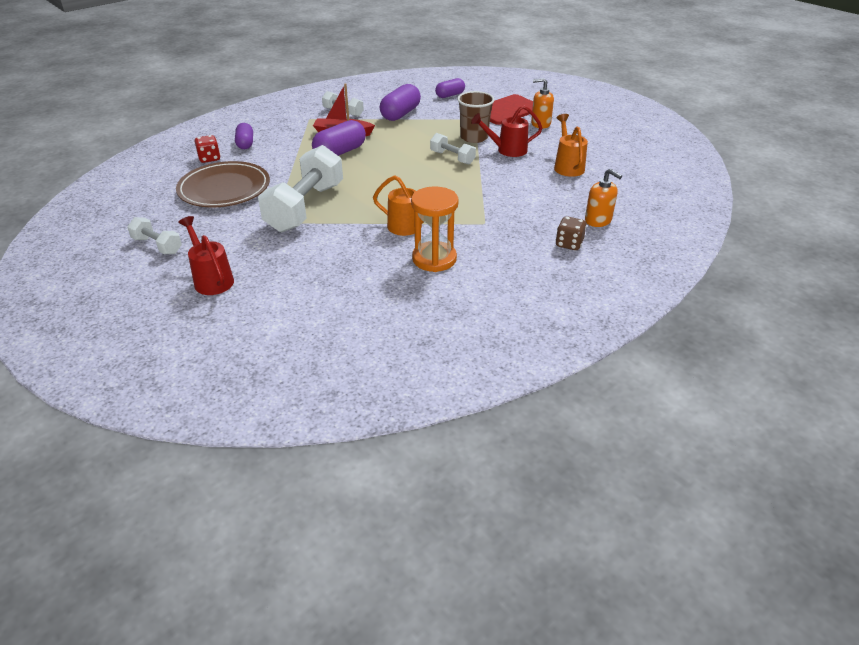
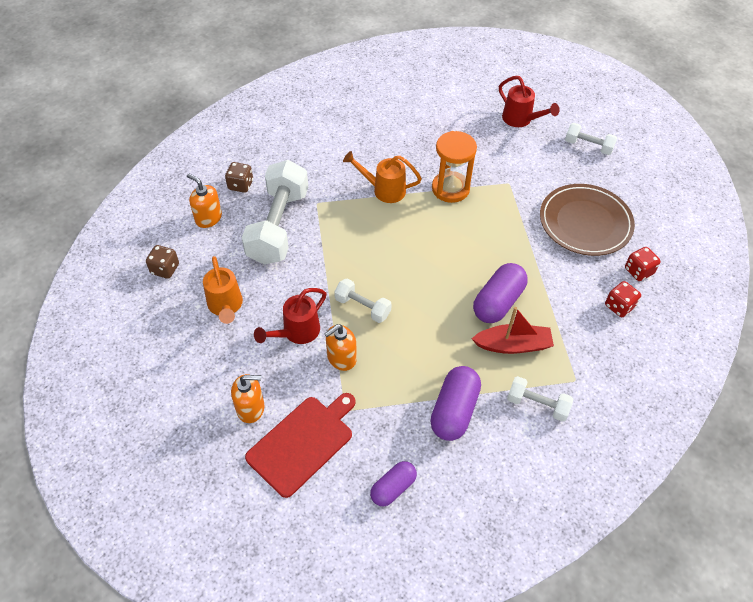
camera: 170 degrees right, 15 degrees up
(245, 144) = (619, 306): purple capsule -> red dice
(305, 207) = (490, 204): white dumbbell -> white dumbbell (278, 226)
(434, 259) = (355, 156): orange hourglass -> orange hourglass (450, 189)
(474, 137) = (341, 358): brown cup -> orange soap dispenser
(507, 150) = (297, 332): red watering can -> red watering can turned 150 degrees clockwise
(629, 190) = (165, 269): none -> brown dice

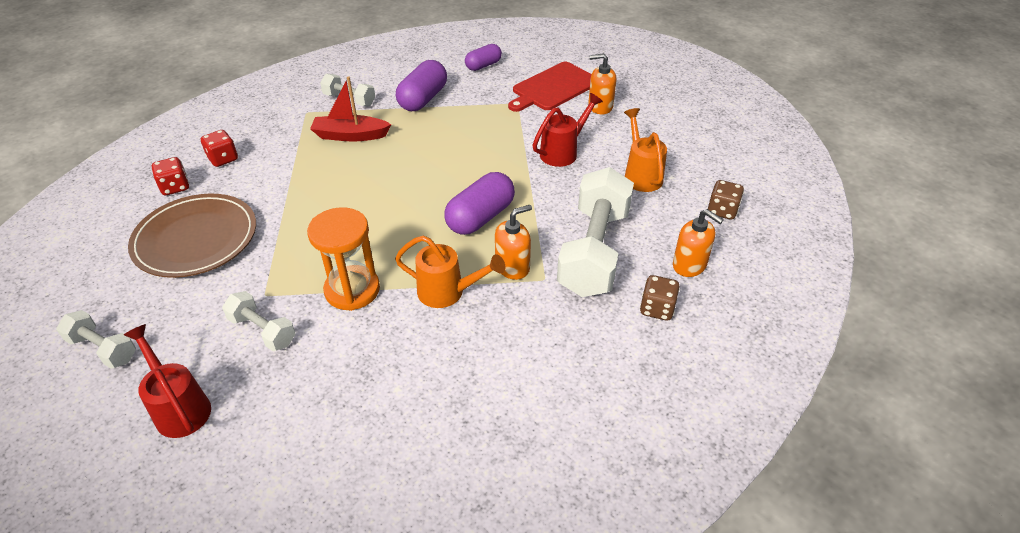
camera: 175 degrees left, 10 degrees down
(341, 358) = (519, 133): orange soap dispenser -> orange soap dispenser (512, 267)
(362, 307) = (494, 169): white dumbbell -> white dumbbell (263, 331)
(498, 302) = (348, 167): purple capsule -> purple capsule (480, 217)

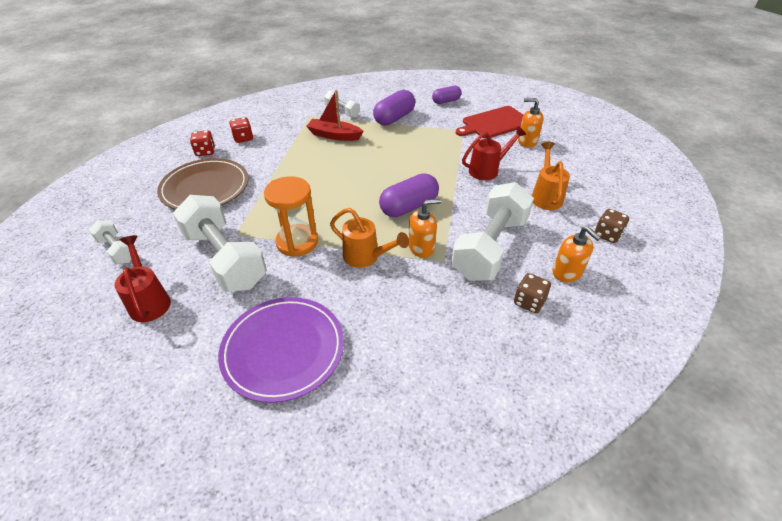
camera: 15 degrees right, 0 degrees up
(263, 331) = (225, 259): white dumbbell -> white dumbbell, size x2.02
(384, 430) = (283, 350): none -> purple plate

